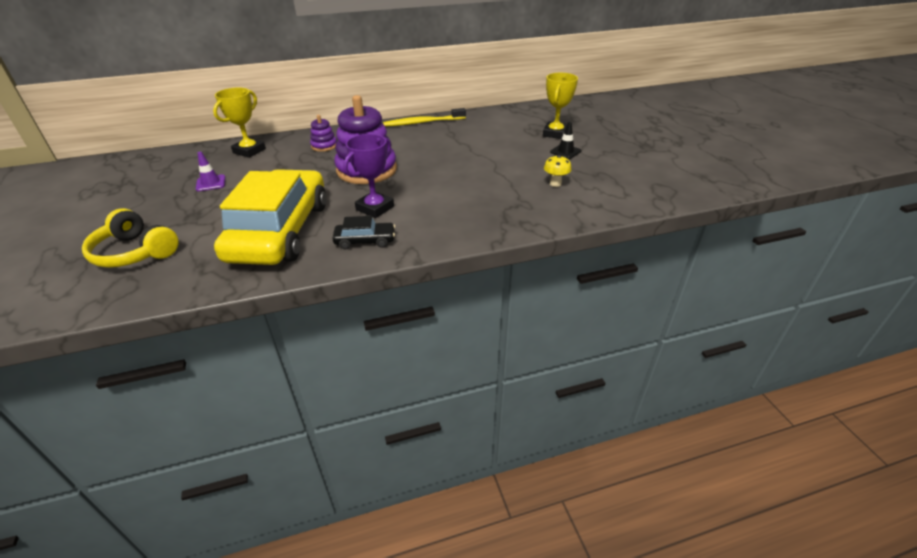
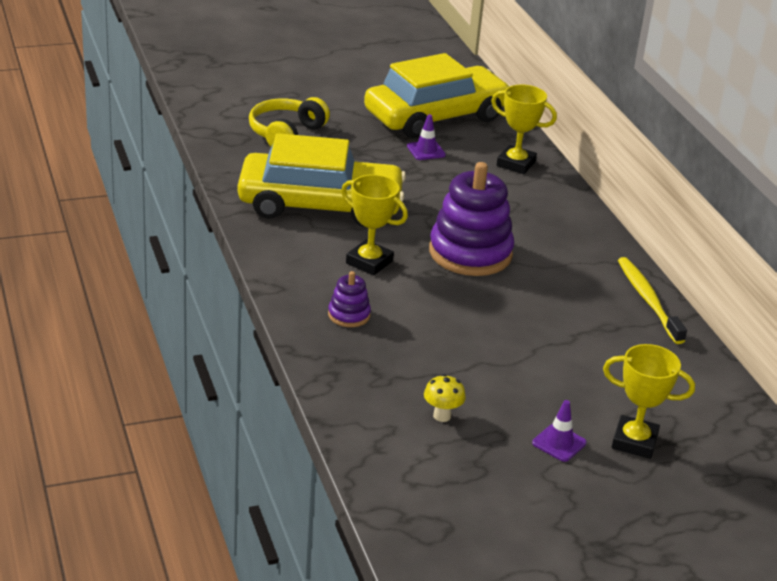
camera: 85 degrees right, 5 degrees down
(155, 178) = (436, 116): none -> yellow car
(324, 146) = (541, 216): purple stacking toy -> purple stacking toy (349, 315)
(365, 241) = (297, 258): black car -> none
(375, 208) = (369, 262): purple trophy -> yellow trophy
(565, 151) = (559, 443): black traffic cone -> purple traffic cone

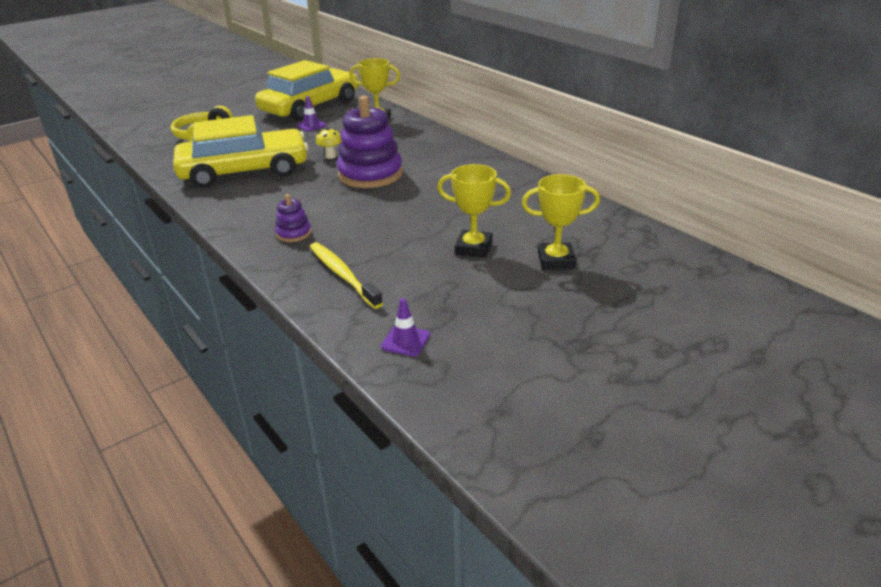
camera: 15 degrees left, 0 degrees up
(369, 262) = (296, 196): yellow trophy -> yellow trophy (473, 248)
(442, 416) = (399, 282): yellow mushroom -> yellow mushroom (330, 156)
(559, 443) = (500, 277): purple traffic cone -> purple traffic cone (405, 341)
(648, 300) = (511, 172): yellow toothbrush -> yellow toothbrush (343, 275)

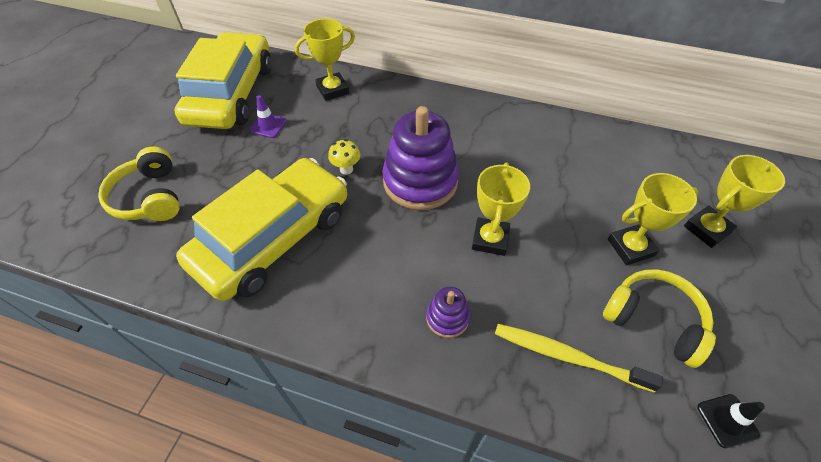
camera: 35 degrees left, 20 degrees up
(375, 212) = (490, 239): none -> yellow trophy
(405, 341) = (727, 420): purple traffic cone -> black traffic cone
(431, 283) = (654, 320): none -> yellow headphones

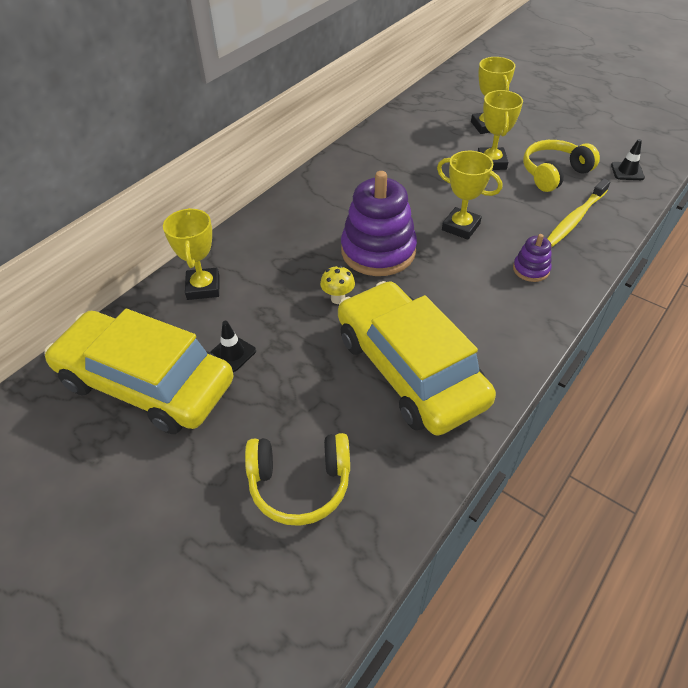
camera: 70 degrees left, 5 degrees down
(268, 126) = (232, 353): purple traffic cone -> black traffic cone

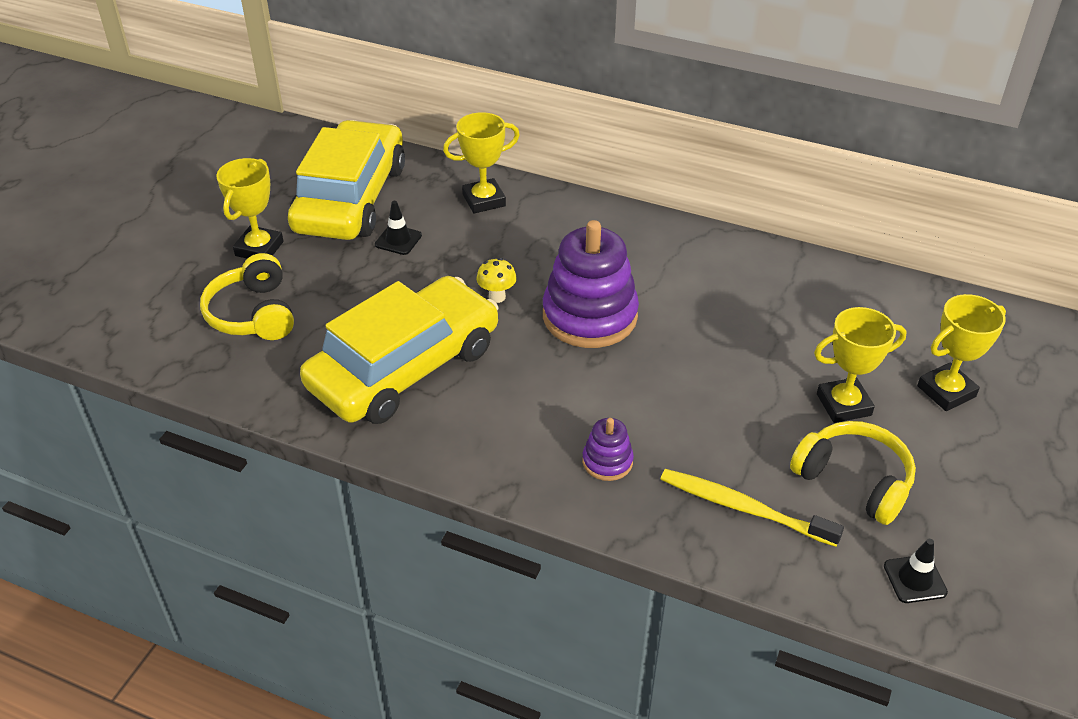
camera: 75 degrees right, 5 degrees down
(461, 227) = (669, 385): yellow trophy -> yellow trophy (259, 249)

